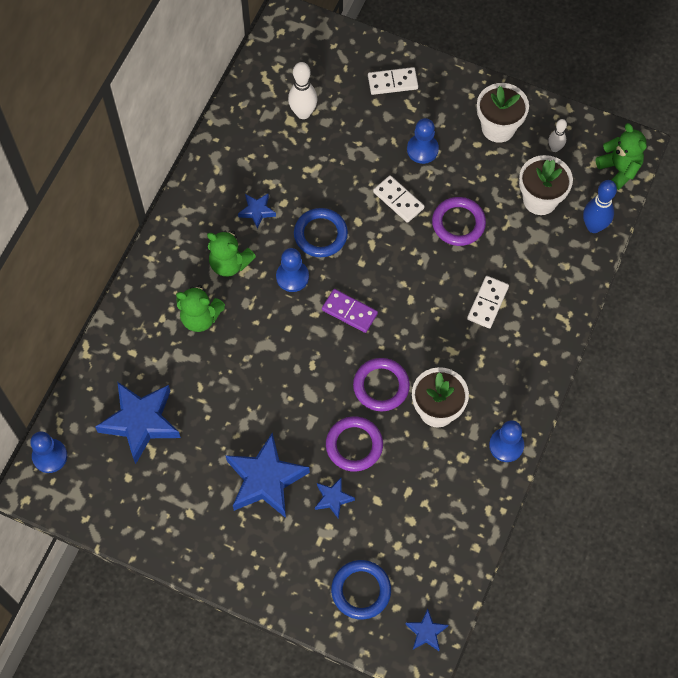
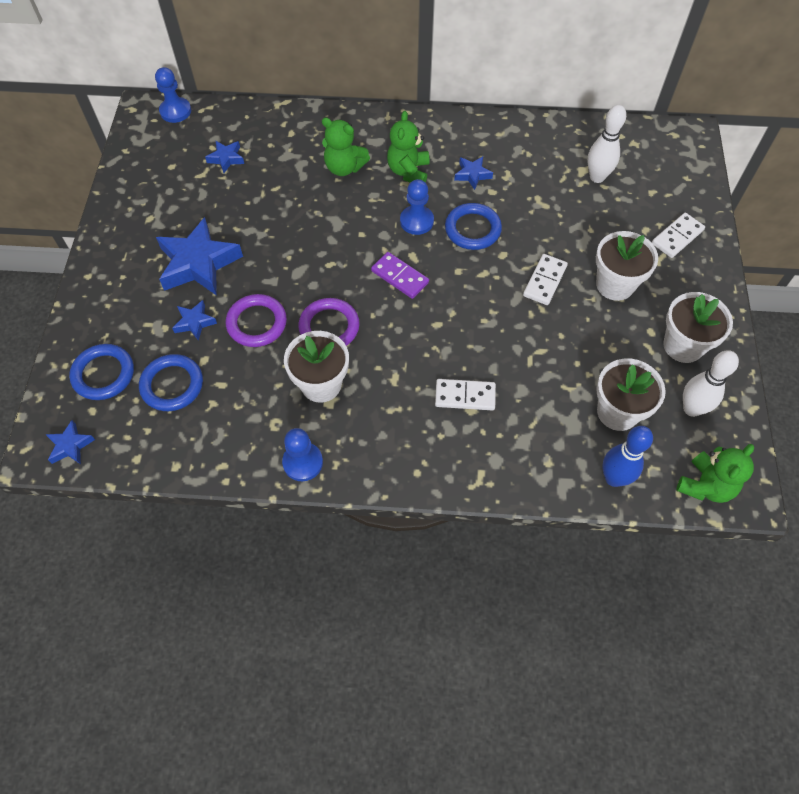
camera: 70 degrees right, 5 degrees down
(141, 422) = (226, 159): blue star -> blue star, size x0.48
(200, 317) = (344, 167): green teddy bear -> green teddy bear turned 60 degrees counterclockwise
(349, 312) = (399, 277): purple domino -> purple domino turned 60 degrees counterclockwise
(392, 82) = (677, 237): white domino -> white domino turned 75 degrees clockwise
(394, 533) = (172, 385): none -> blue ring
(422, 149) = (615, 284): blue pawn -> white flower pot
(458, 223) = (546, 341): purple ring -> none
(555, 148) = (692, 408): white bowling pin -> white bowling pin, size x1.66

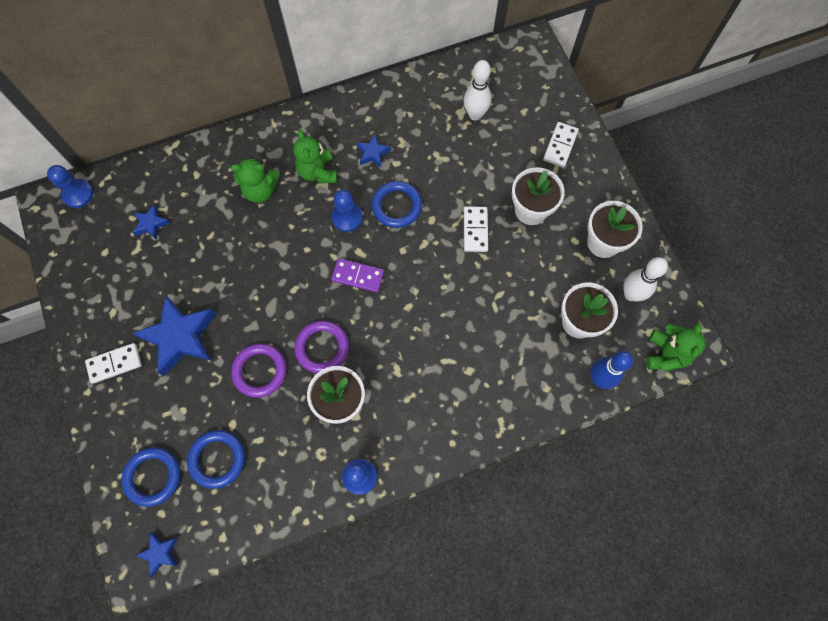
camera: 25 degrees left, 10 degrees up
(194, 322) = (206, 394): blue star -> none
(465, 396) = (459, 361): white domino -> white domino (115, 364)

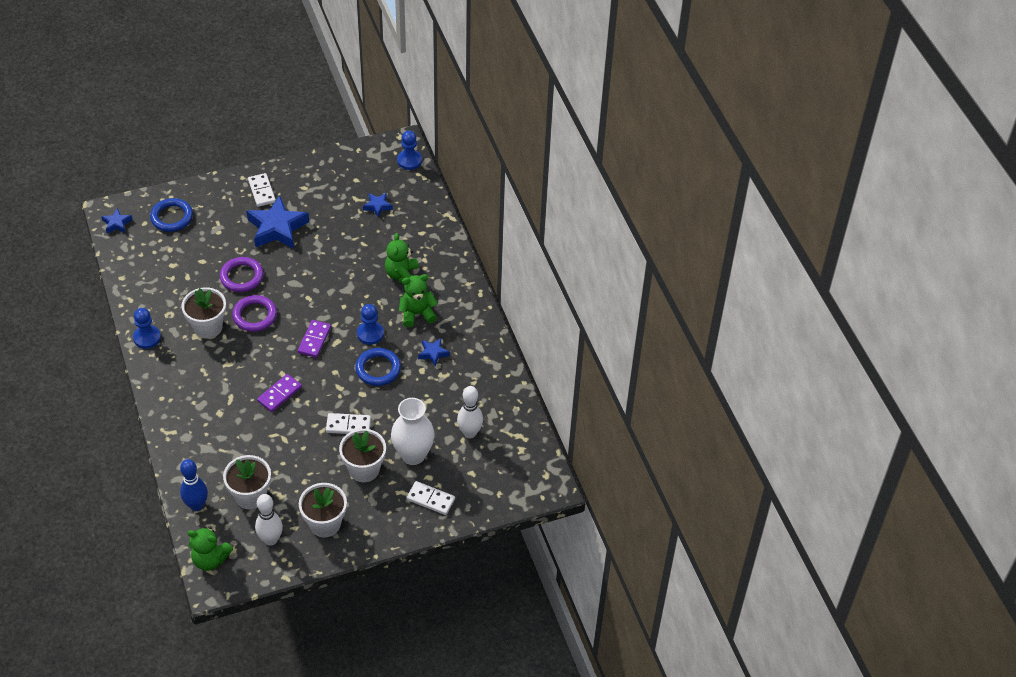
camera: 90 degrees right, 20 degrees down
(217, 459) = (177, 253): blue ring -> none
(438, 306) = (279, 394): none -> purple domino
(507, 165) = (413, 455): none -> white vase

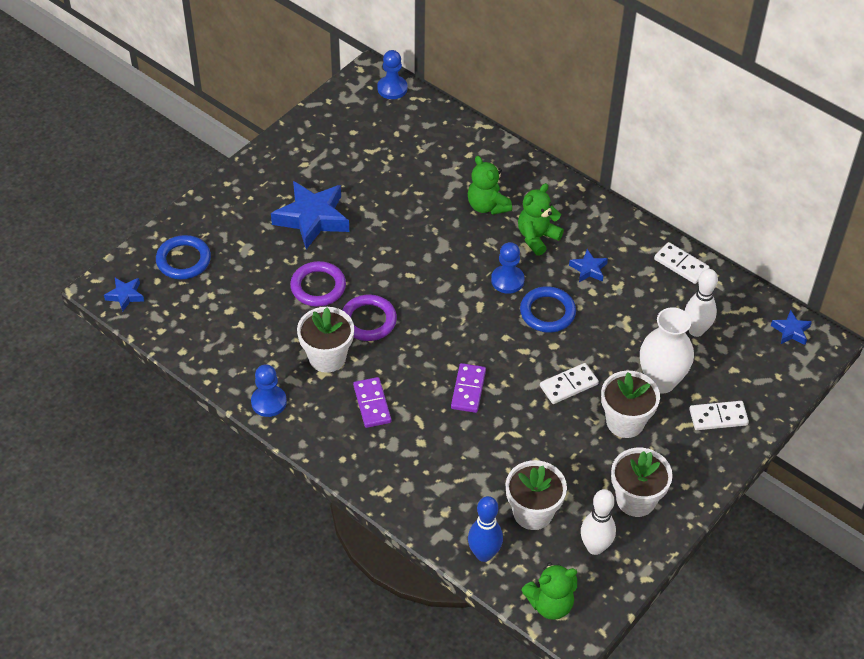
camera: 30 degrees left, 0 degrees up
(261, 191) = (261, 188): white domino -> white domino (681, 265)
(314, 340) = (455, 315): purple domino -> purple domino (372, 404)
(377, 206) = (400, 148): blue star -> blue star (791, 331)

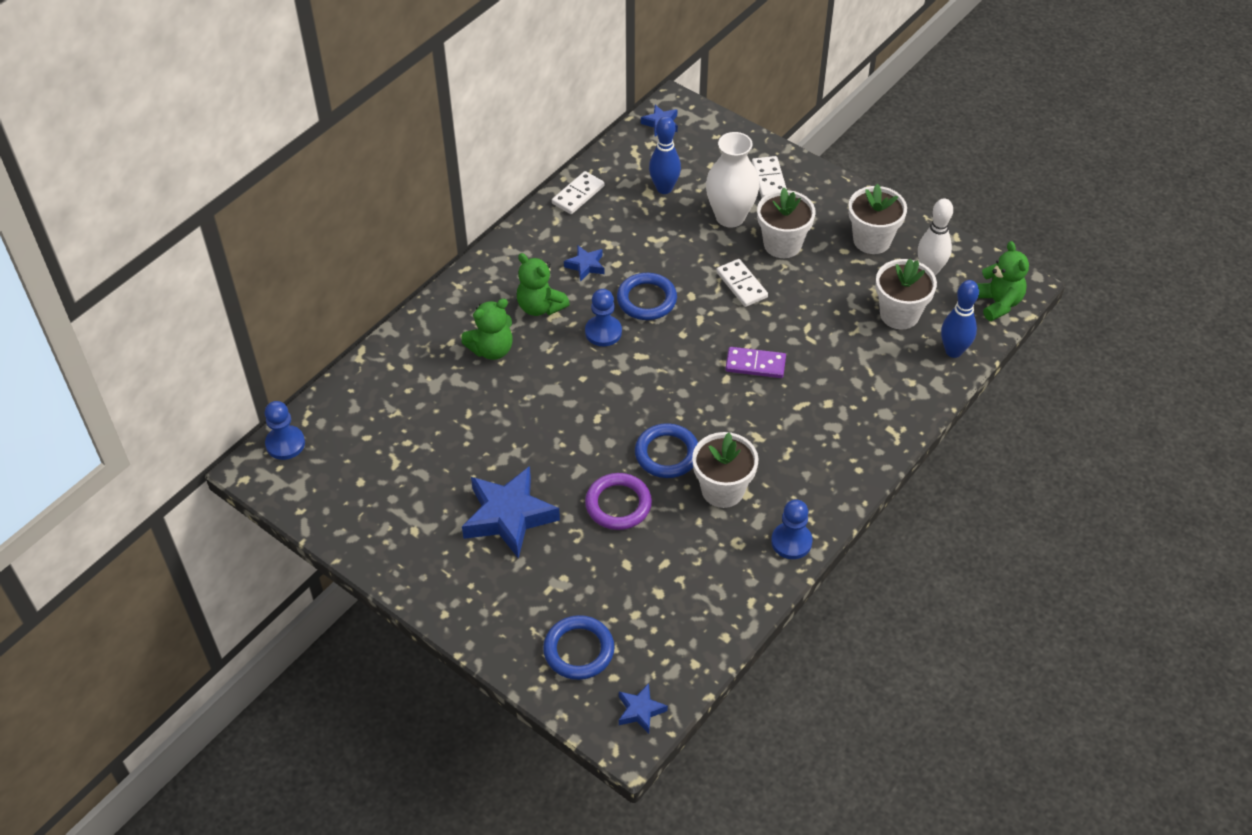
camera: 90 degrees left, 0 degrees up
(368, 320) = (667, 454): purple ring -> blue ring
(372, 404) = (783, 446): purple domino -> none
(696, 330) = (664, 188): white bowling pin -> blue bowling pin

